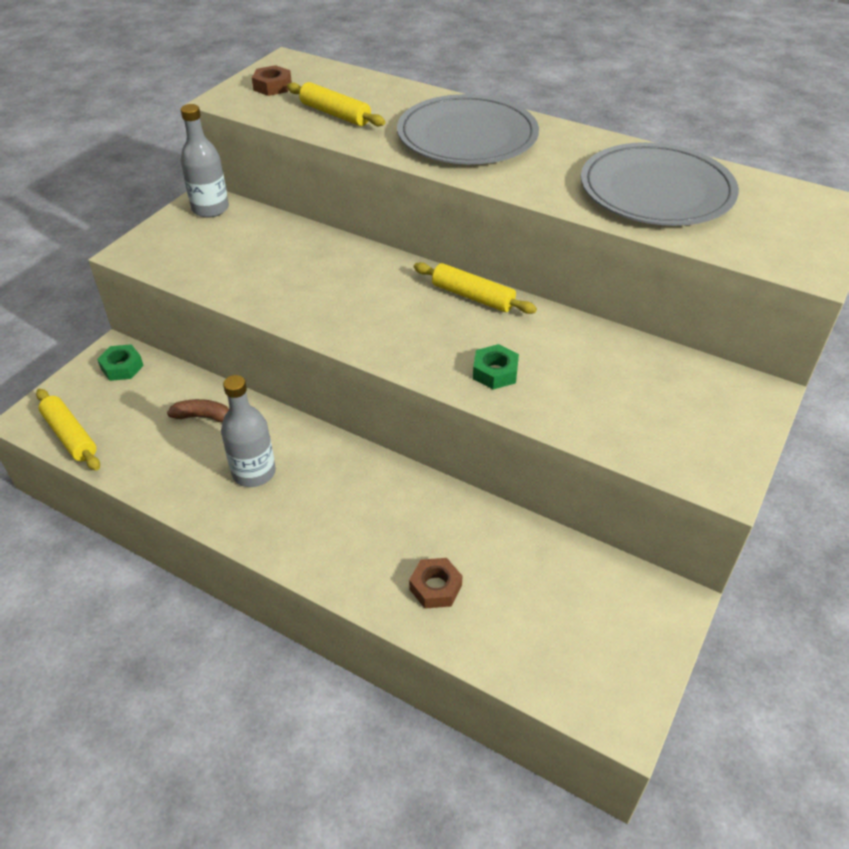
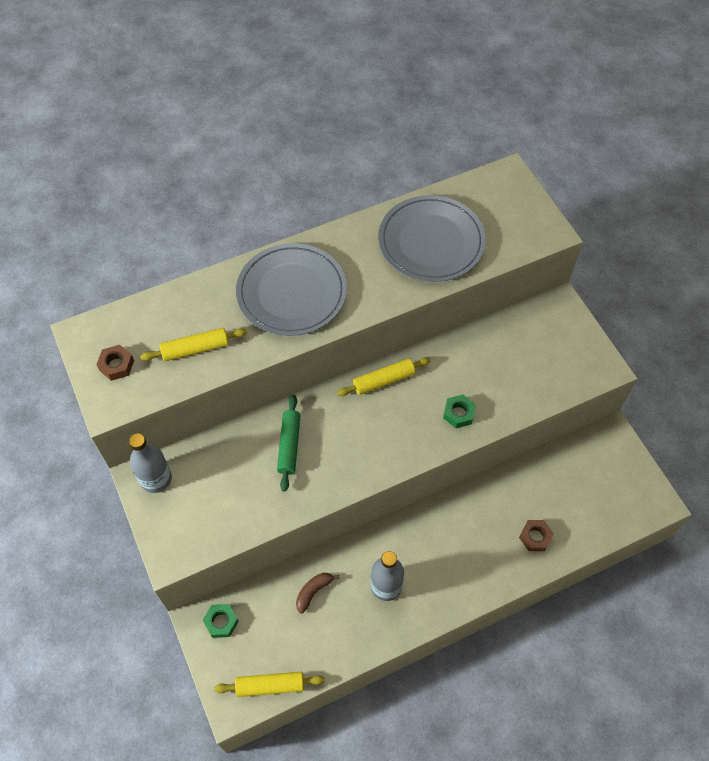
camera: 55 degrees left, 15 degrees up
(323, 268) = (289, 445): none -> green rolling pin

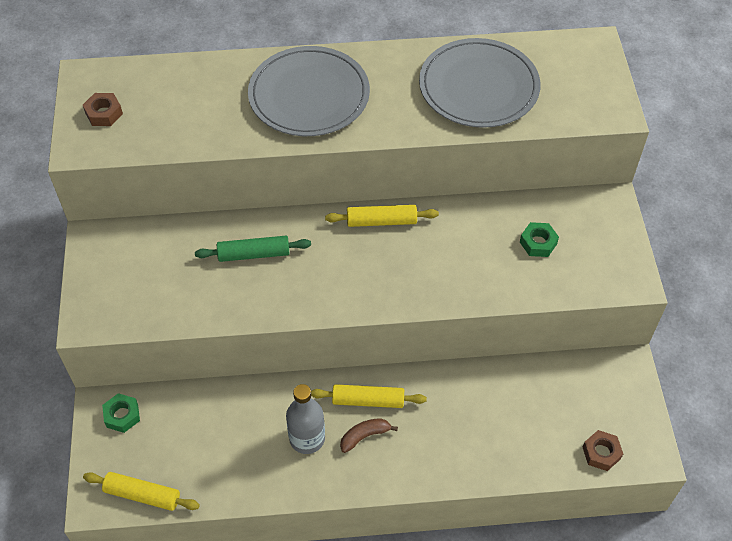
camera: 20 degrees right, 5 degrees down
(156, 479) = (107, 244): grey bottle -> none
(195, 349) = (187, 120): yellow rolling pin -> yellow rolling pin (368, 400)
(289, 445) = (254, 254): green rolling pin -> green rolling pin turned 60 degrees clockwise
(313, 592) = (228, 418): brown banana -> brown banana (364, 436)
(458, 413) = (447, 277): green nut -> green nut (538, 243)
(535, 537) = (492, 444): brown nut -> brown nut (601, 453)

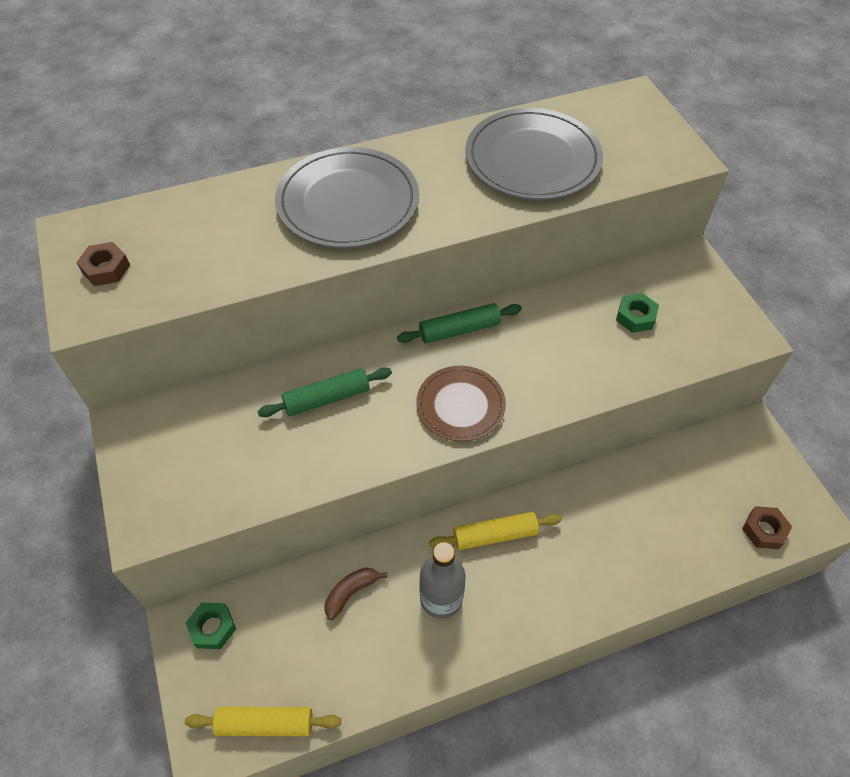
camera: 15 degrees left, 0 degrees up
(360, 284) = (460, 405): none -> brown plate
(364, 436) = (505, 578): brown banana -> brown banana (351, 593)
(381, 221) = (459, 330): yellow rolling pin -> green rolling pin

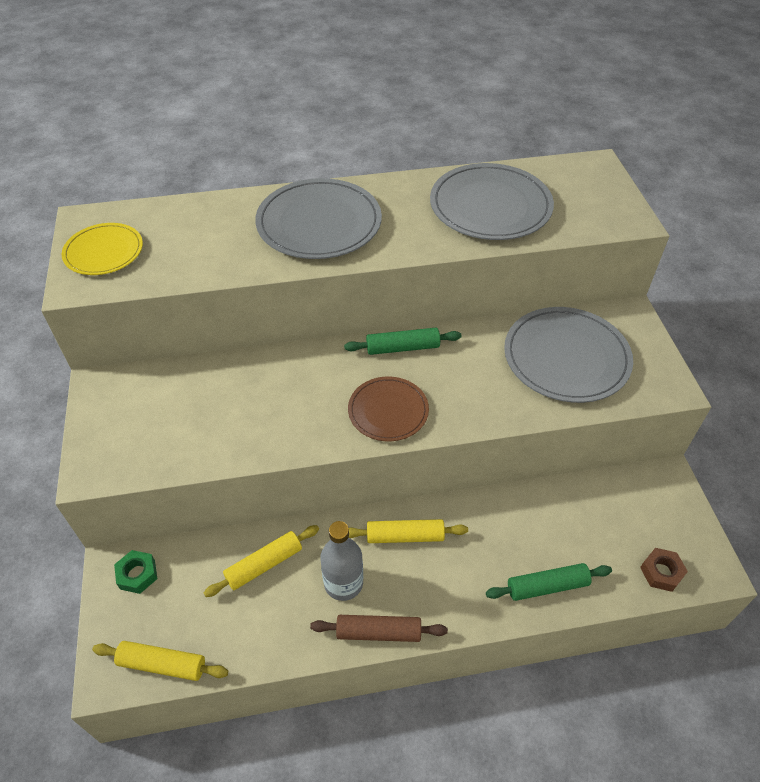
camera: 10 degrees right, 5 degrees down
(106, 269) = (104, 252): brown nut -> yellow plate
(327, 398) = (272, 388): green rolling pin -> green rolling pin (547, 586)
(351, 593) = (264, 565): brown banana -> yellow rolling pin
(490, 646) = (378, 632): none -> brown rolling pin
(635, 317) = (566, 357): green nut -> grey plate

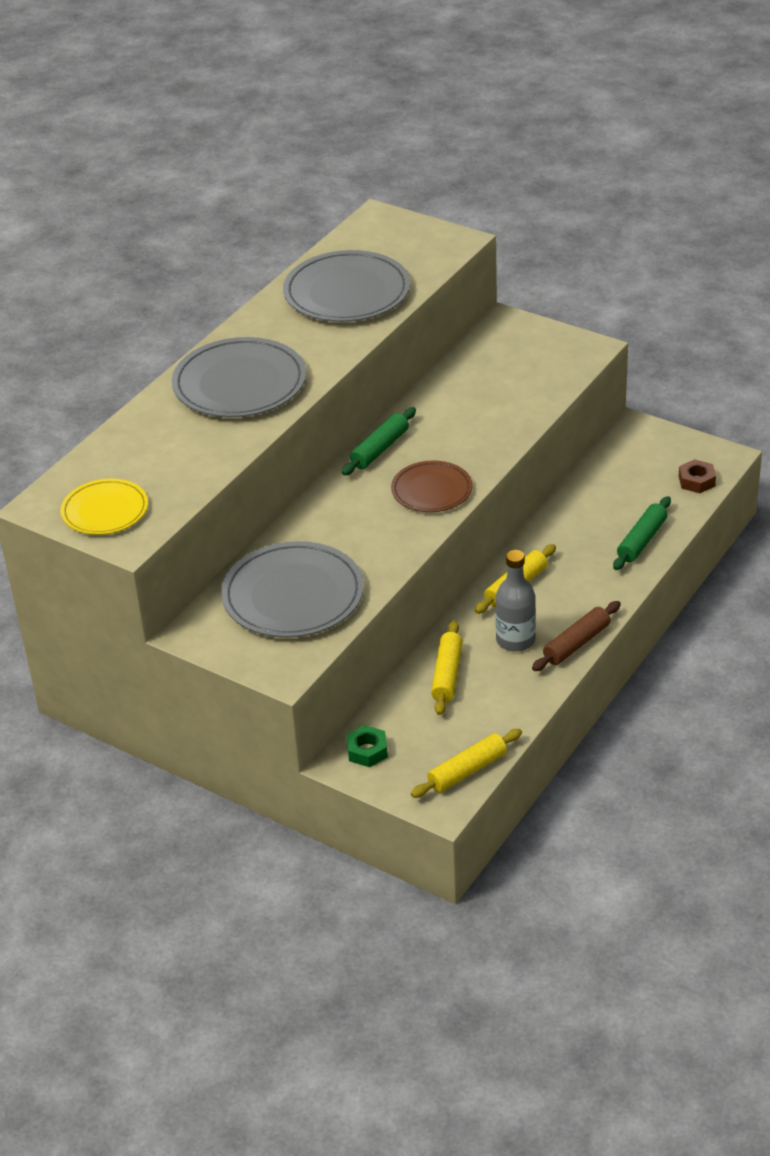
camera: 45 degrees left, 10 degrees down
(566, 357) = (500, 376): grey plate -> grey plate (293, 595)

